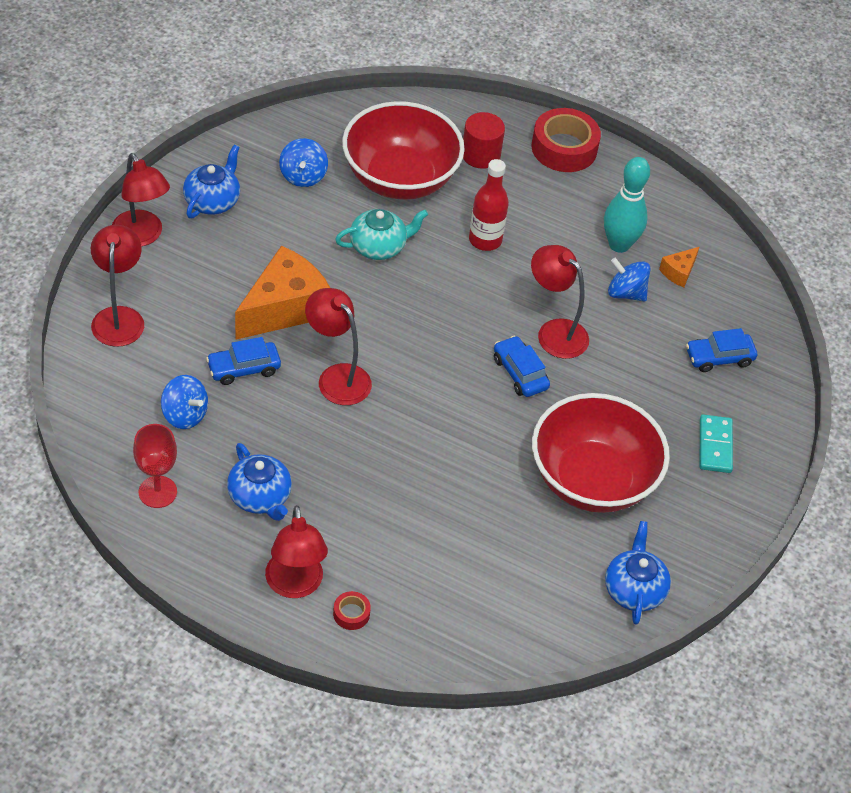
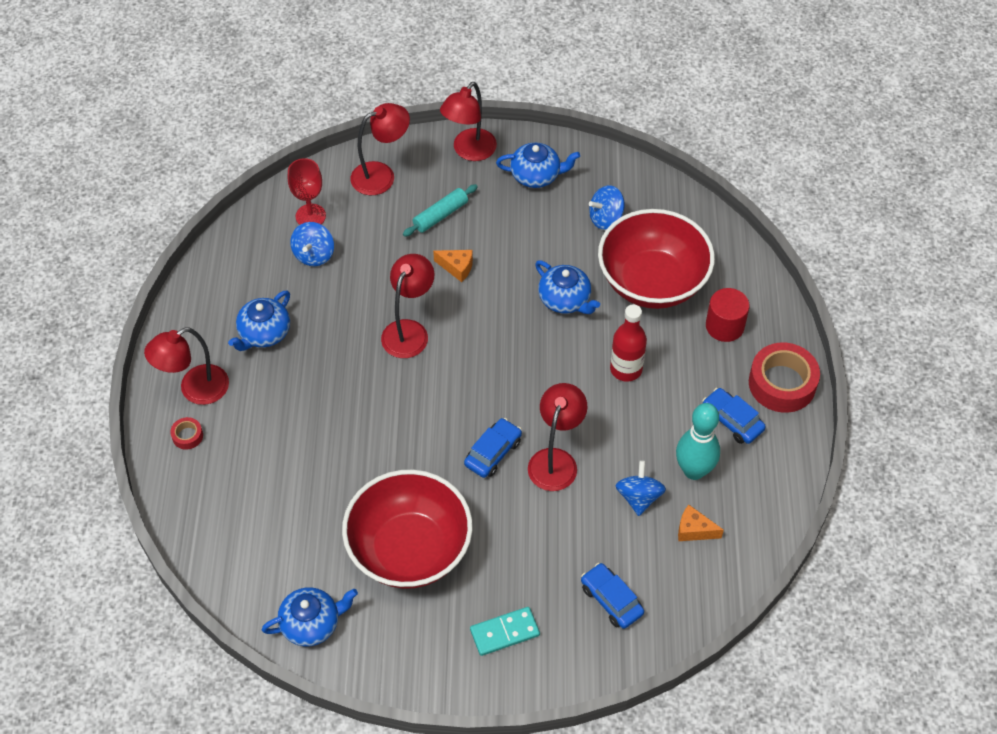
camera: 70 degrees right, 5 degrees up
(157, 492) = (234, 271): red goblet -> red goblet (310, 216)
(208, 293) = (440, 215): none -> turquoise rolling pin
(244, 368) = (380, 269): blue car -> blue car (732, 421)
(284, 308) = (457, 268): orange cheese -> orange cheese, size x0.45
(379, 246) = (565, 300): turquoise teapot -> blue teapot

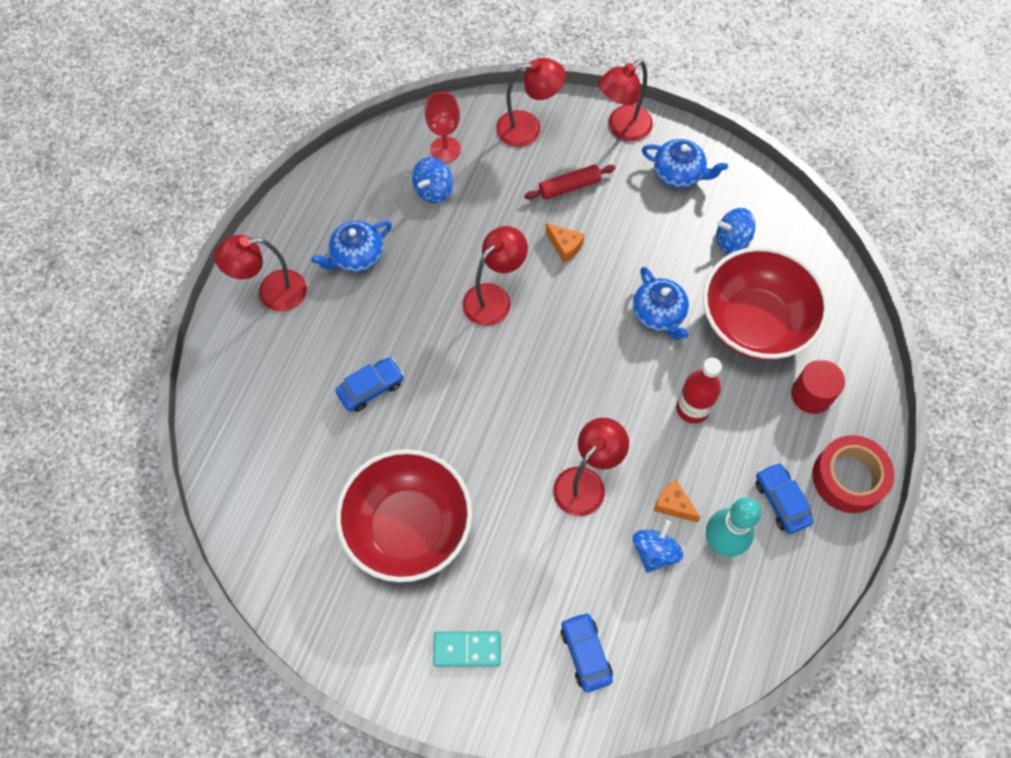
camera: 20 degrees right, 10 degrees up
(187, 436) = (247, 337): red tape -> none
(311, 624) = (287, 571): blue teapot -> none
(440, 215) = (569, 187): turquoise rolling pin -> red rolling pin
(493, 453) = (527, 453): blue car -> blue car (371, 388)
(694, 530) = (697, 607): orange cheese -> orange cheese (673, 505)

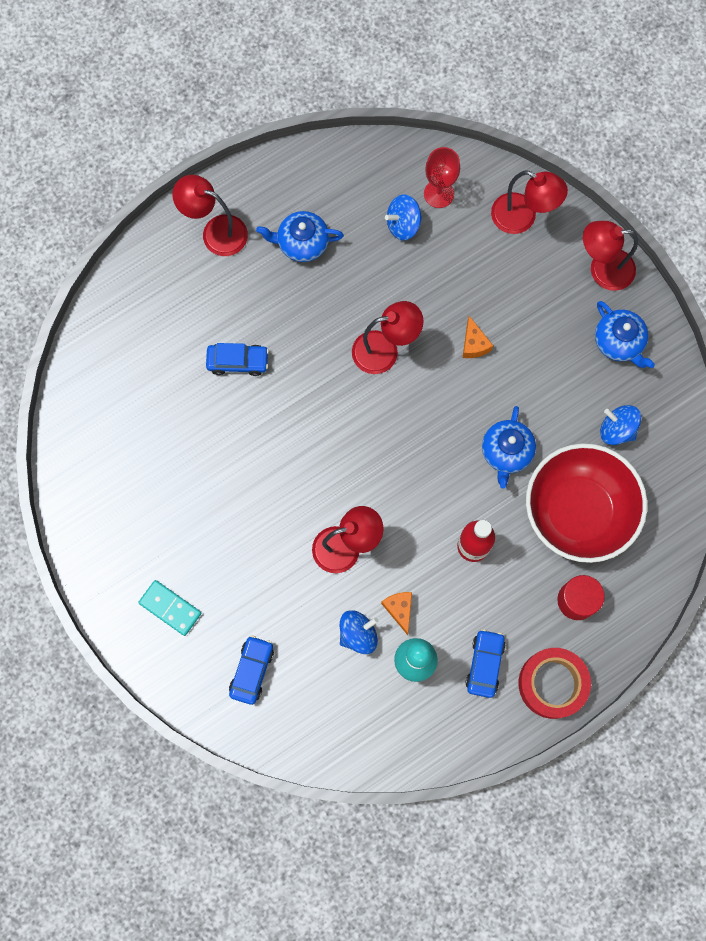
camera: 35 degrees right, 10 degrees up
(408, 527) = (191, 490): red bowl -> none
(569, 187) = (517, 294): red rolling pin -> none

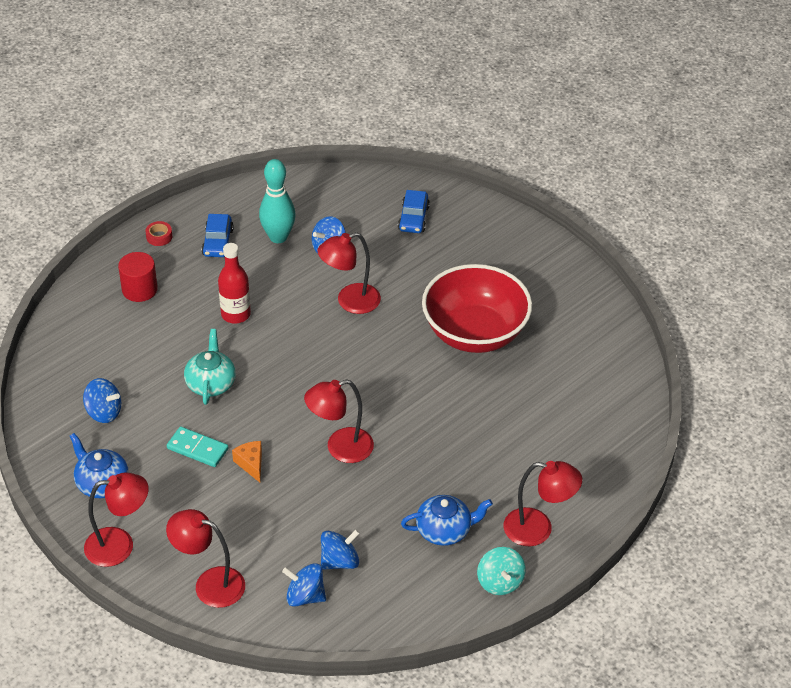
camera: 170 degrees right, 30 degrees down
(170, 608) = (493, 247): turquoise domino -> turquoise domino (197, 449)
(238, 361) = (483, 422): blue car -> none
(264, 183) = (500, 582): none -> turquoise spinning top
(399, 609) = (296, 267): orange cheese -> none
(439, 194) = (305, 596): red goblet -> blue spinning top
(506, 452) = (211, 383): blue teapot -> turquoise teapot
(552, 684) = (159, 237): red tape -> red tape, size x0.45
(578, 511) = (140, 348): red bowl -> red bowl (475, 333)

